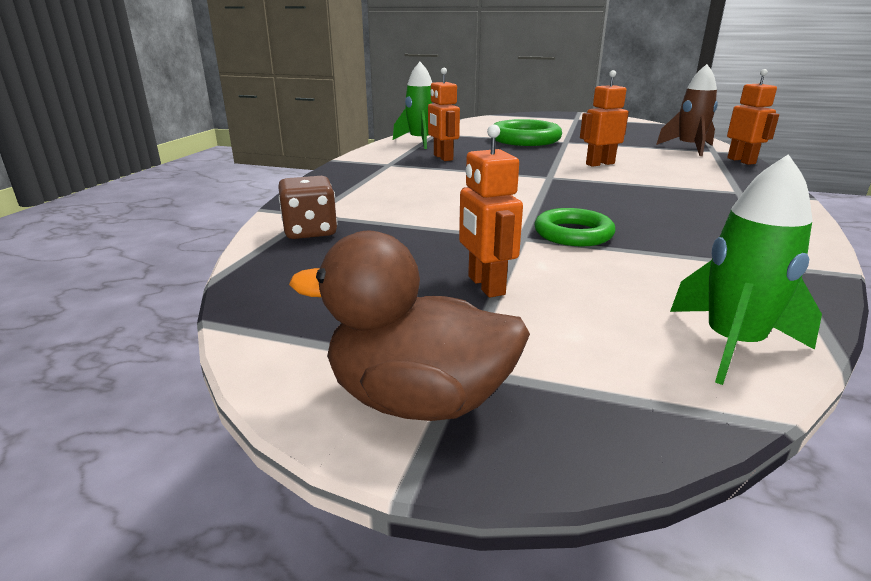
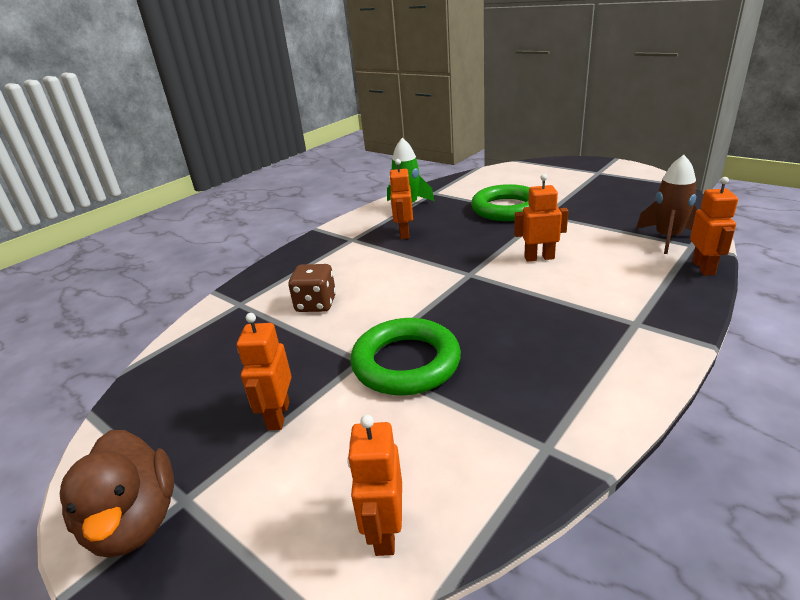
camera: 25 degrees right, 5 degrees up
(310, 231) = (221, 326): brown dice -> brown dice (316, 304)
(418, 400) = (135, 521): brown duck -> brown duck turned 150 degrees counterclockwise
(573, 234) = (406, 363): green ring -> green ring, size x1.58
(732, 344) = (384, 532): green rocket -> orange robot

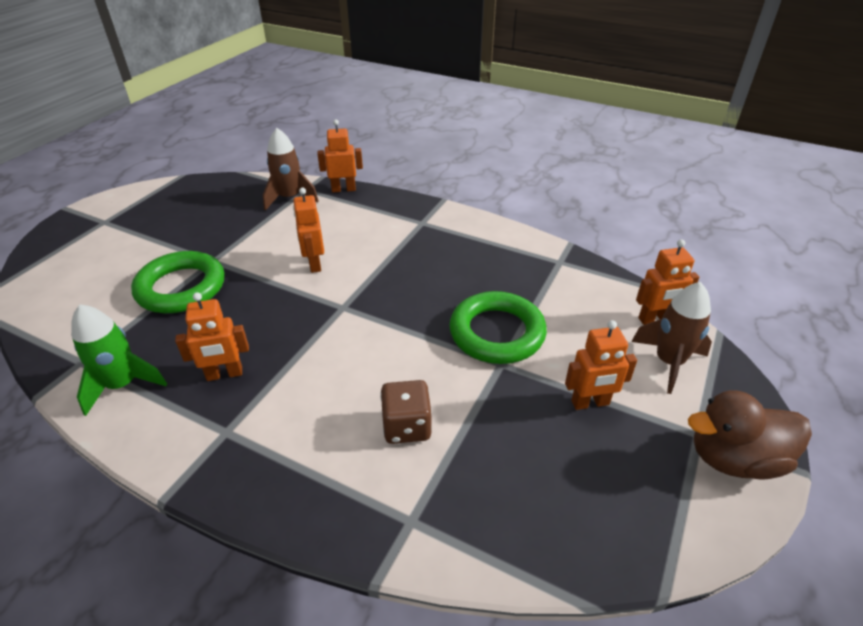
camera: 105 degrees left, 10 degrees up
(135, 521) = (734, 459): brown duck -> brown duck turned 150 degrees counterclockwise
(297, 514) = (669, 362): none -> brown rocket

